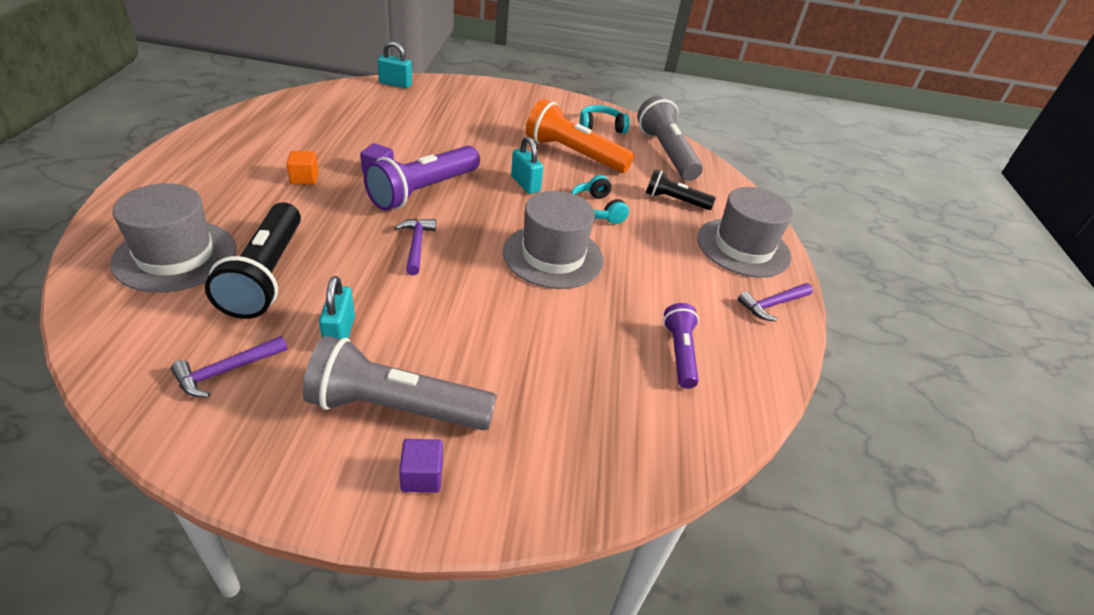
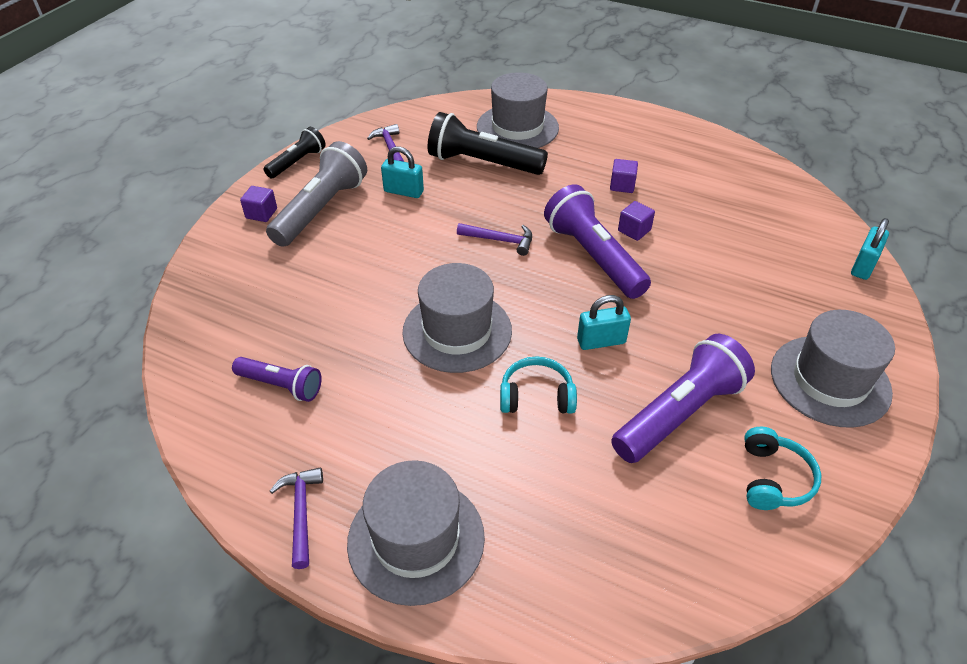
camera: 115 degrees right, 5 degrees up
(304, 178) = (622, 185): orange cube -> purple cube
(514, 105) = (830, 380): none -> grey hat
(573, 154) = (679, 413): orange flashlight -> purple flashlight
(666, 153) = (690, 550): grey flashlight -> none
(675, 200) = (544, 499): black flashlight -> black flashlight (297, 162)

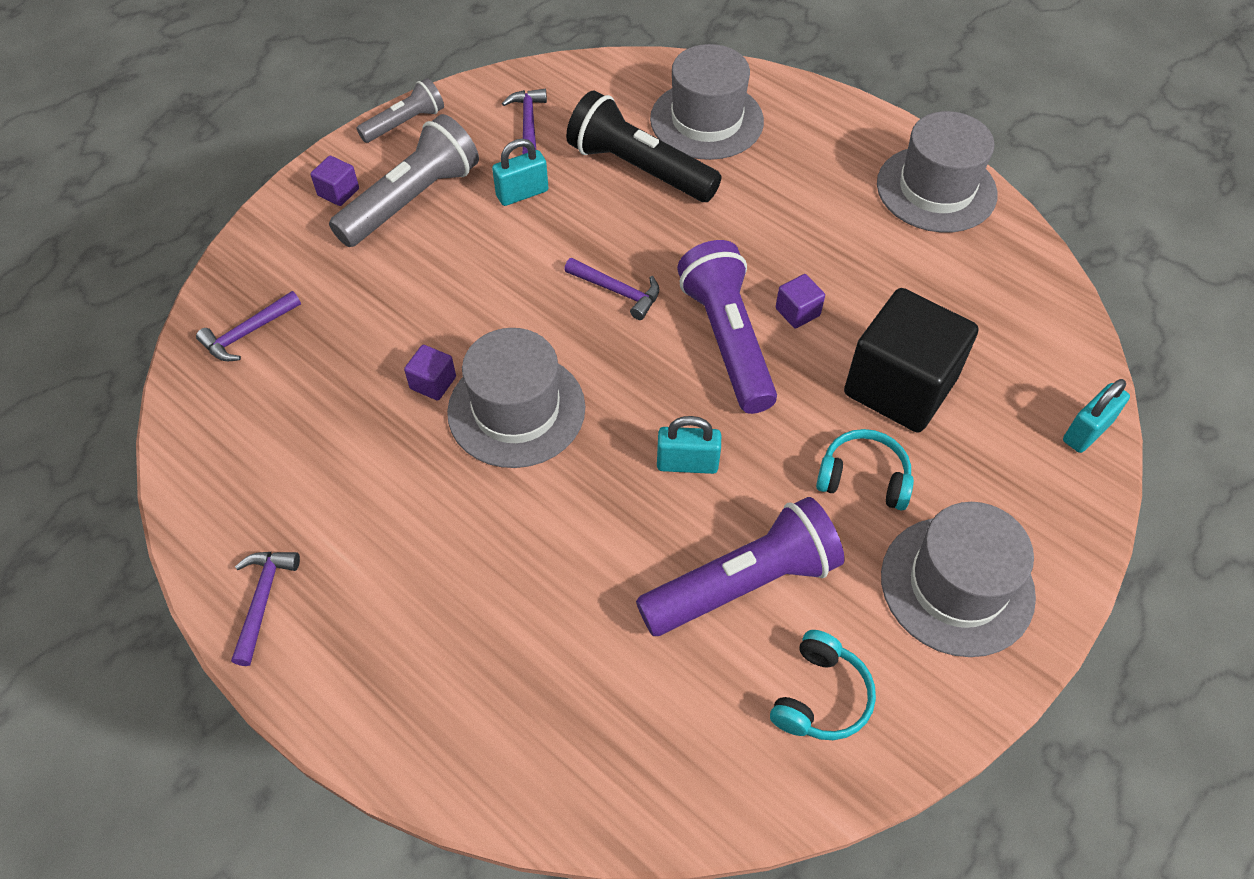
camera: 15 degrees right, 10 degrees up
(220, 320) = (248, 333): none -> purple hammer
(281, 385) = (290, 436): purple flashlight -> none
(297, 162) = (405, 123): black flashlight -> grey flashlight
(403, 191) = (522, 193): turquoise padlock -> turquoise padlock turned 60 degrees counterclockwise
(416, 539) = (375, 664): grey hat -> grey hat (936, 189)
(536, 396) = (578, 519): turquoise headphones -> turquoise headphones (863, 478)
(622, 185) = (810, 239): purple cube -> purple cube (433, 383)
(726, 263) = (899, 387): none -> black cube

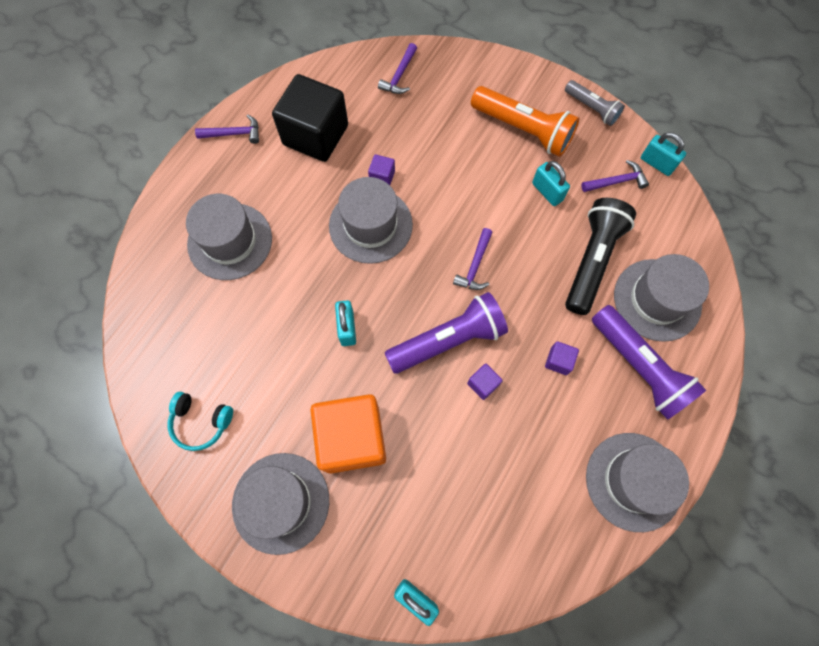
camera: 80 degrees right, 15 degrees up
(248, 333) = (399, 75): purple hammer -> purple hammer turned 105 degrees counterclockwise
(338, 192) = (519, 88): purple cube -> purple cube (558, 361)
(411, 200) = (523, 130): grey flashlight -> orange flashlight
(489, 625) = (230, 241): none -> grey hat
(514, 80) = (657, 163): none -> turquoise padlock
(743, 584) = (268, 371): purple flashlight -> purple flashlight (639, 367)
(863, 478) = (352, 438): turquoise headphones -> orange cube
(899, 387) = (431, 459): black cube -> black cube (315, 135)

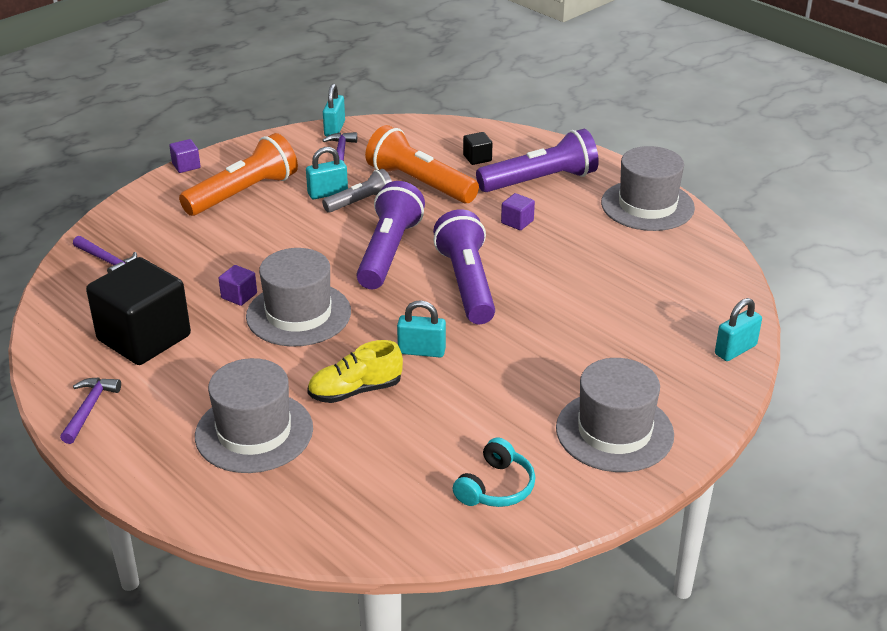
camera: 75 degrees left, 35 degrees down
(288, 294) = (355, 391): none -> yellow shoe
(352, 438) = (555, 367): orange cube -> none
(475, 265) = (388, 252): purple hammer -> purple flashlight
(483, 384) = (524, 270): purple cube -> purple cube (186, 166)
(592, 108) = (247, 149): grey flashlight -> grey flashlight (360, 202)
(592, 260) = (419, 183): black flashlight -> orange flashlight
(657, 163) = (334, 129): turquoise padlock -> turquoise padlock turned 45 degrees counterclockwise
(657, 299) = (477, 158): grey hat -> black cube

